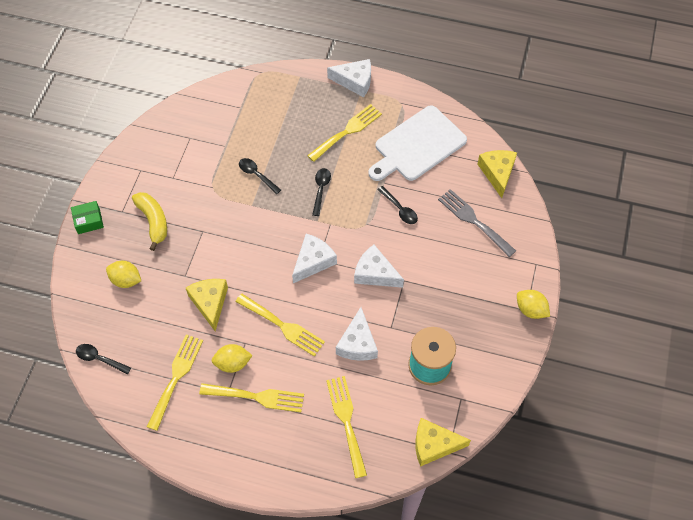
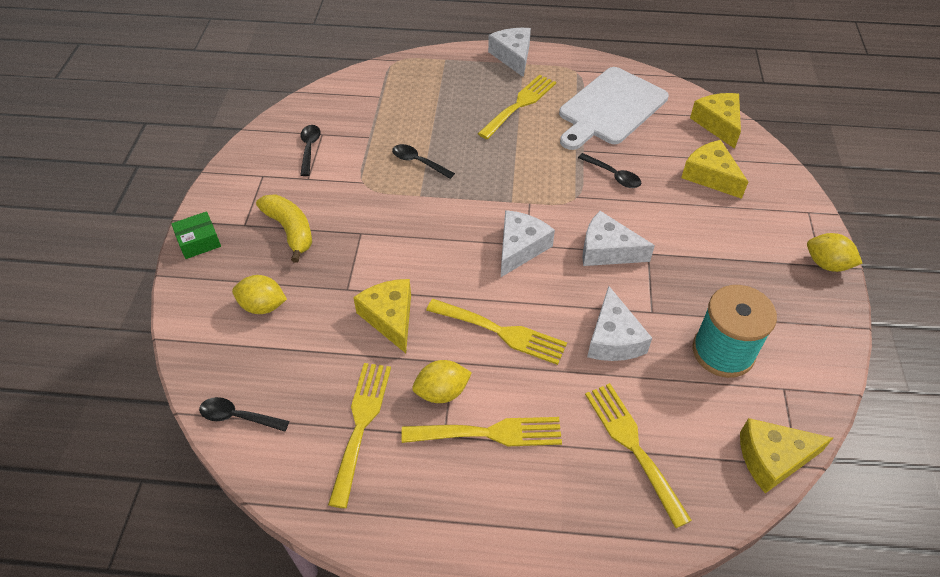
camera: 10 degrees left, 10 degrees down
(321, 189) = (505, 167): black spoon -> black spoon (309, 148)
(355, 81) = (513, 56): white cheese -> white cheese turned 105 degrees counterclockwise
(473, 221) = (710, 176): grey fork -> yellow cheese

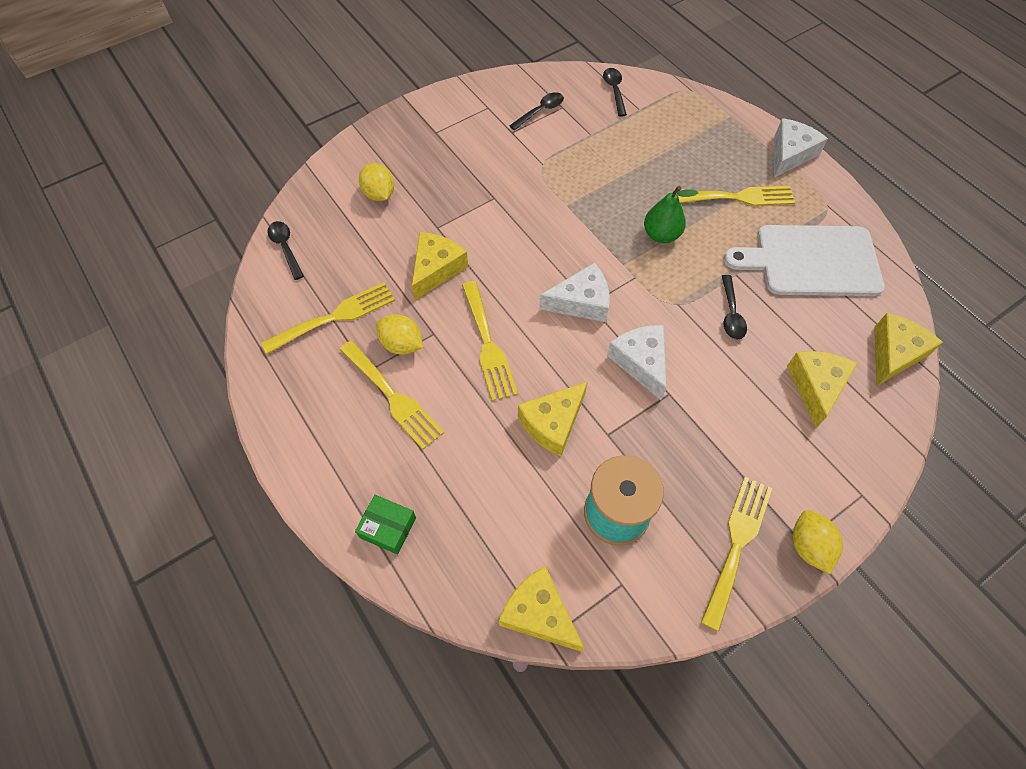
camera: 50 degrees right, 10 degrees up
(199, 241) = (398, 121): green box -> green box (388, 527)
(290, 230) = (455, 159): yellow banana -> none
(418, 162) = (598, 180): black spoon -> black spoon (614, 91)
(508, 163) = (661, 235): none -> green pear
(613, 338) = (552, 423): white cheese -> yellow cheese
(633, 446) = (462, 499): yellow fork -> yellow fork (737, 544)

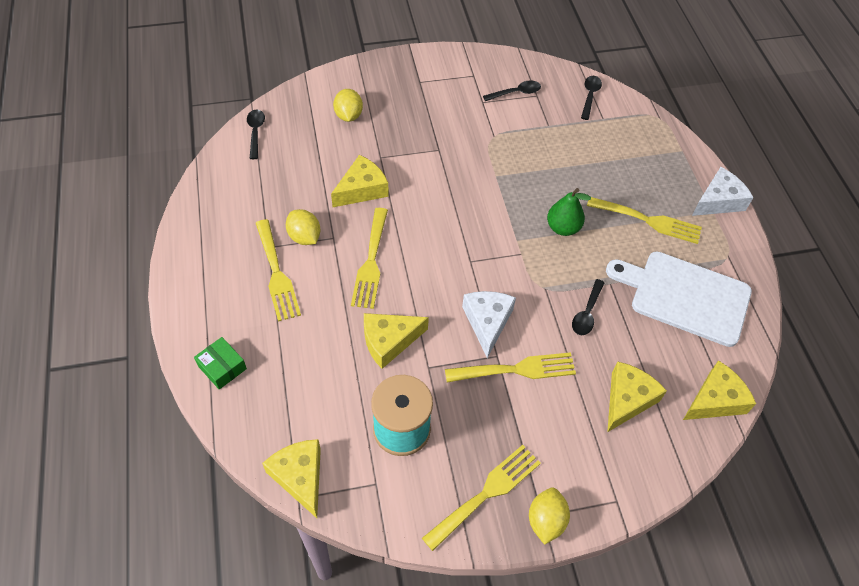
camera: 20 degrees right, 5 degrees down
(335, 317) = (265, 197): yellow fork -> yellow fork (516, 369)
(581, 302) = (464, 257): white cheese -> none

